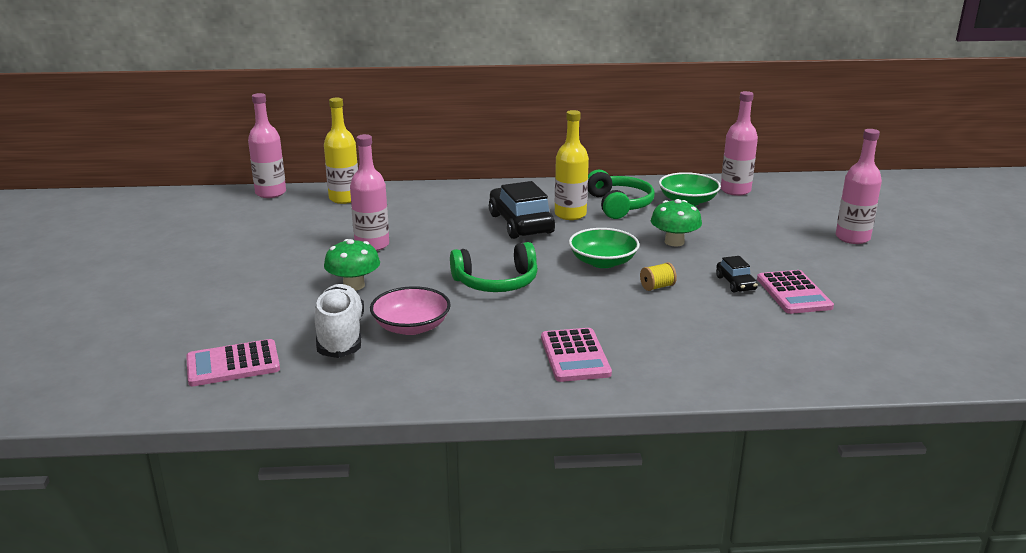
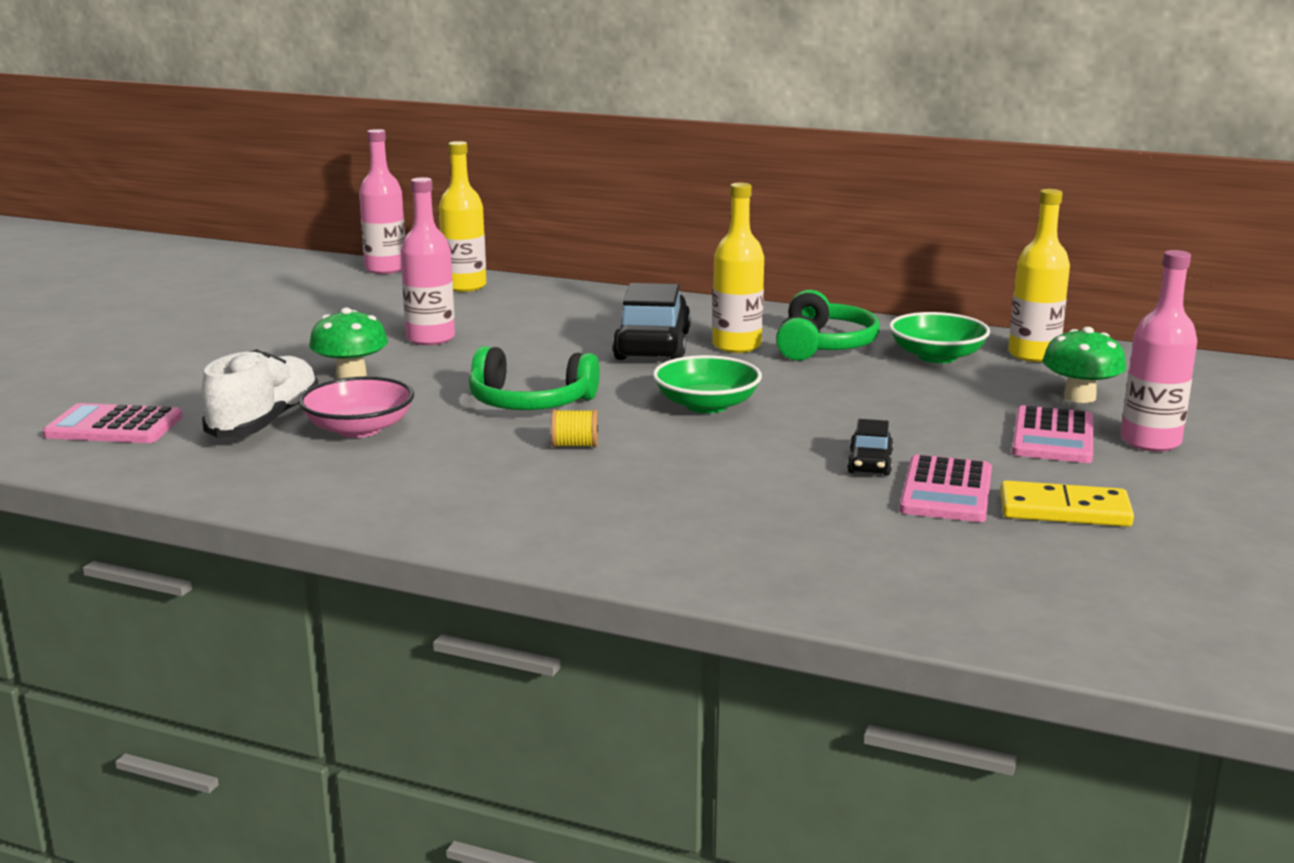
camera: 25 degrees right, 5 degrees down
(575, 356) = (519, 499): pink calculator -> pink calculator (1053, 437)
(657, 287) = (744, 446): yellow spool -> yellow spool (575, 445)
(674, 242) = (845, 400): green mushroom -> green mushroom (1079, 397)
(735, 190) = (1033, 355): pink bottle -> yellow bottle
(861, 292) = (1064, 510): none -> yellow domino

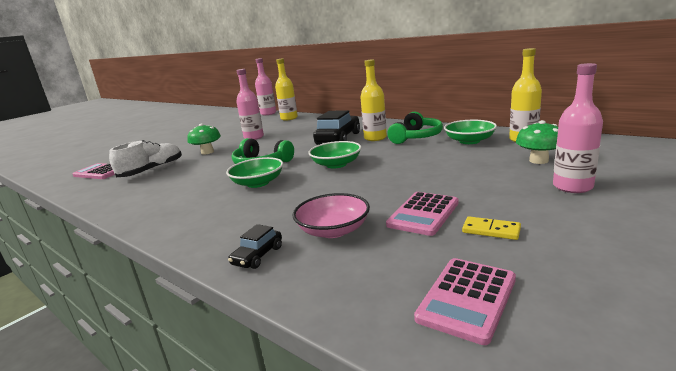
camera: 20 degrees right, 0 degrees up
(359, 429) = (182, 174): pink bowl -> pink bowl (333, 230)
(575, 445) = (258, 183): yellow spool -> green bowl
(870, 463) = (392, 196): black car -> black car (258, 256)
(1053, 437) = (510, 183): pink calculator -> pink calculator (467, 299)
(1064, 510) = (491, 230): yellow domino -> yellow domino, size x0.65

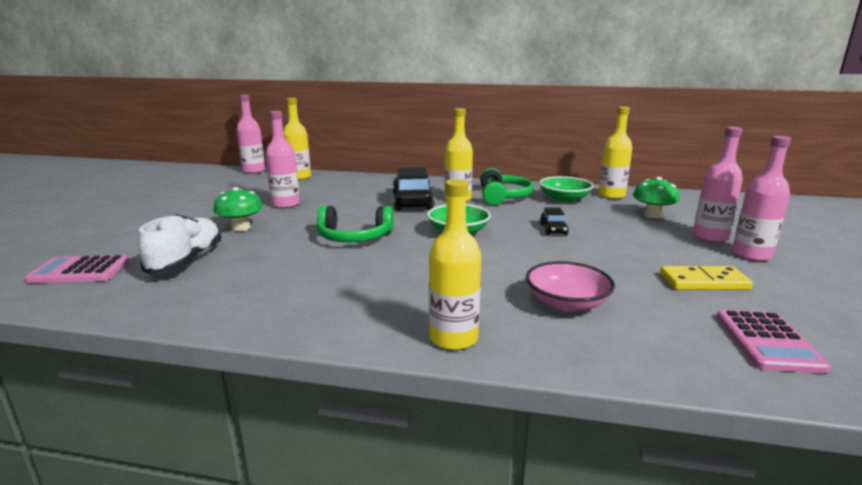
camera: 30 degrees left, 0 degrees up
(215, 243) = (453, 338): none -> yellow bottle
(258, 183) = (391, 262): green bowl -> none
(258, 256) = (527, 342): black car -> black car (553, 229)
(423, 214) = (628, 275): pink calculator -> none
(491, 230) = (704, 282): yellow domino -> yellow domino, size x1.53
(594, 210) = (751, 255): none -> pink bottle

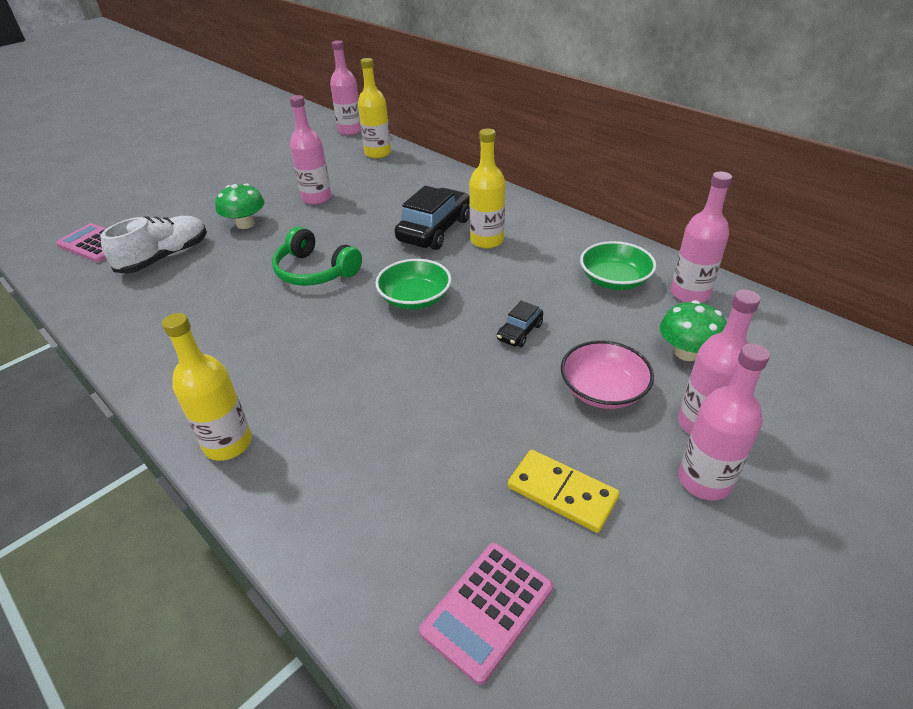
camera: 35 degrees right, 20 degrees up
(503, 197) = (545, 252): green headphones -> none
(566, 303) = (374, 449): pink bowl -> pink bowl (603, 390)
(611, 195) = (689, 294): yellow bottle -> pink bottle

